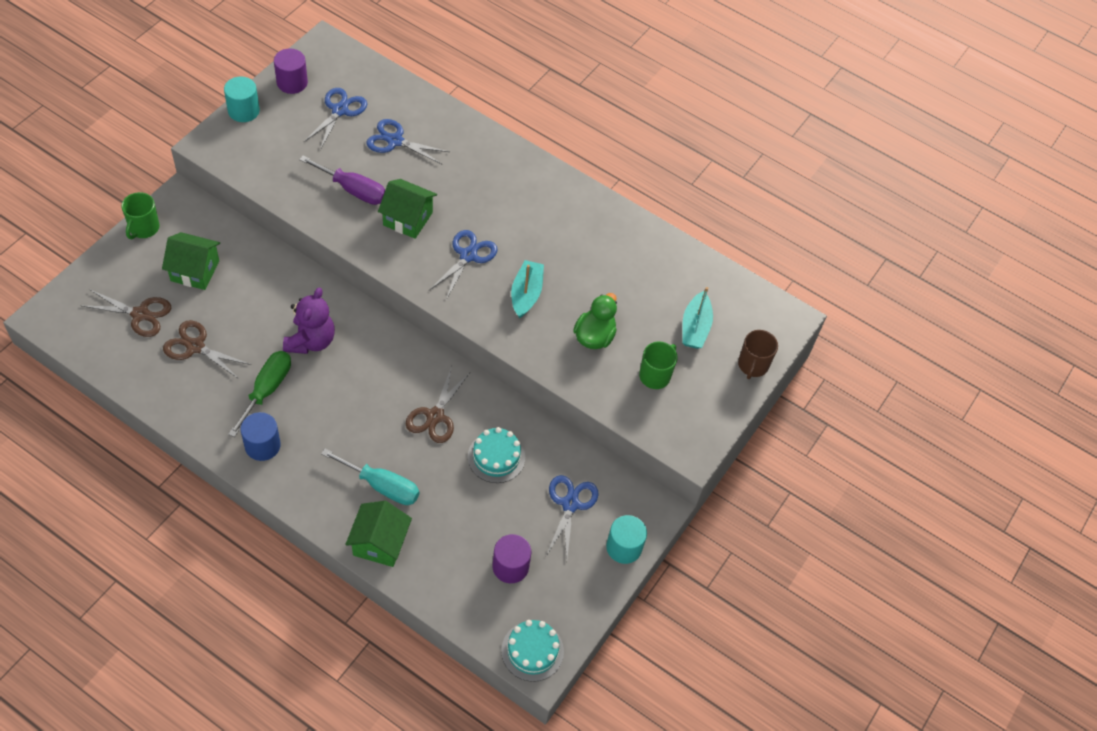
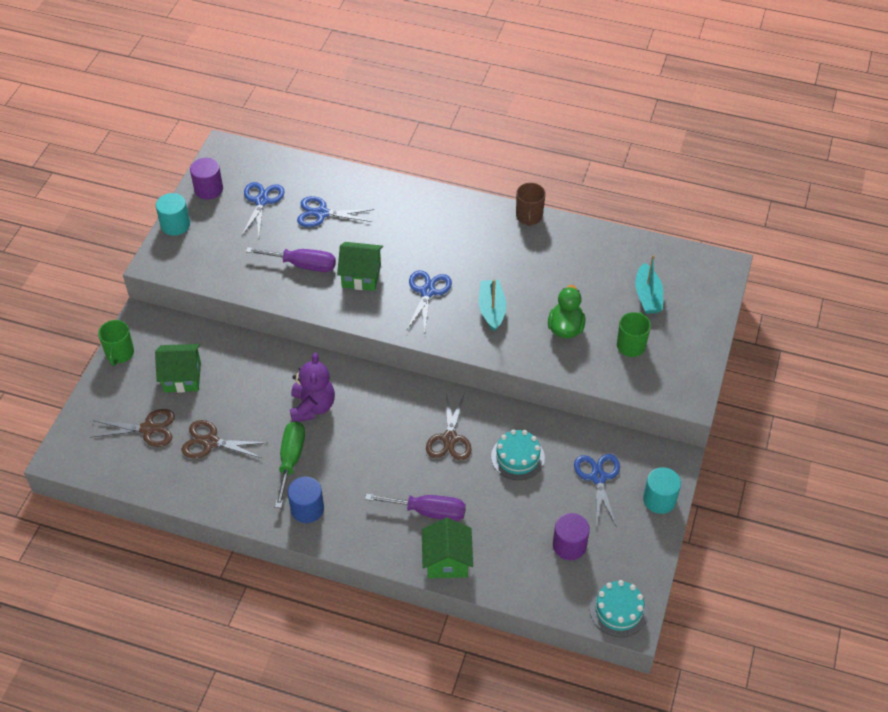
camera: 10 degrees left, 5 degrees down
(382, 486) = (428, 511): turquoise screwdriver -> purple screwdriver
(752, 365) = (709, 313): brown mug -> brown mug (529, 217)

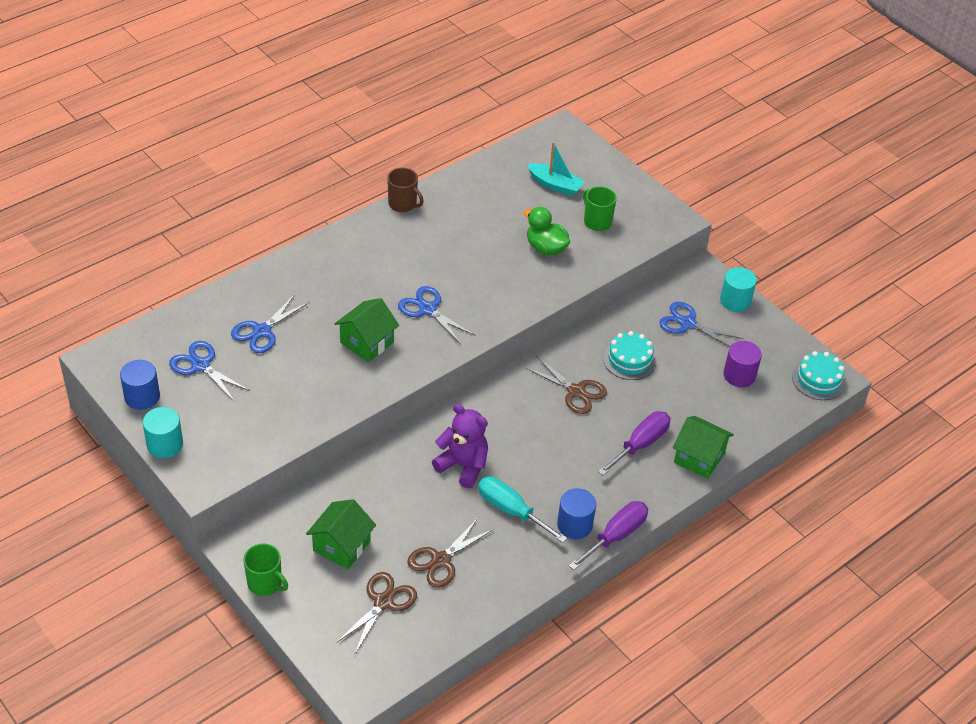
camera: 60 degrees left, 5 degrees down
(208, 189) = (142, 397): purple cylinder -> blue cylinder
(291, 460) = (511, 510): green screwdriver -> turquoise screwdriver
(302, 265) = (314, 376): purple screwdriver -> purple screwdriver (616, 536)
(492, 309) = (485, 280): turquoise boat -> none

